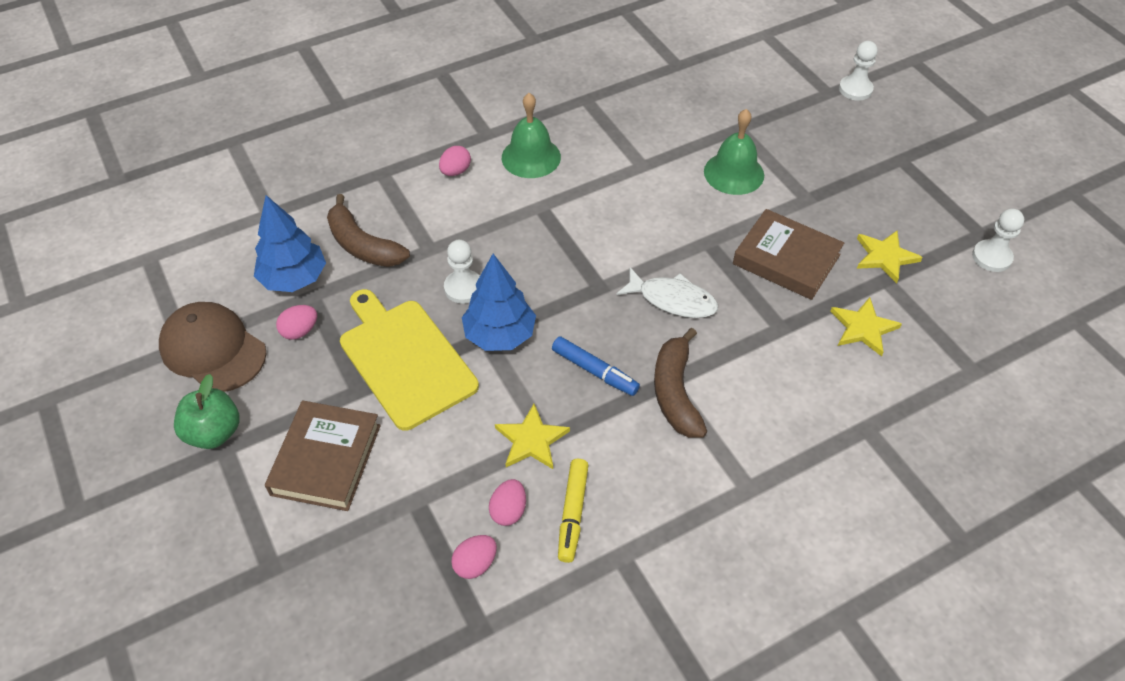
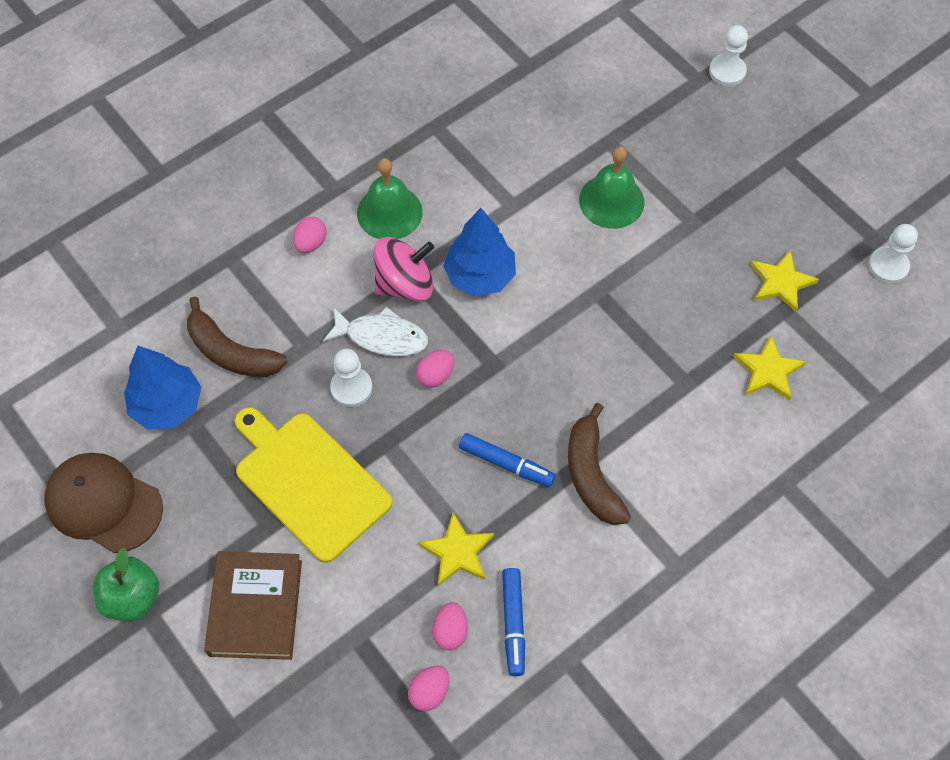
camera: 10 degrees left, 10 degrees up
(300, 331) = (190, 467): pink egg -> pink egg (435, 375)
(499, 335) = (401, 438): blue tree -> blue tree (480, 276)
(532, 213) = (405, 284): none -> pink spinning top
(572, 514) = (513, 624): yellow marker -> blue marker
(672, 300) = (571, 368): white fish -> white fish (382, 337)
(786, 259) = (681, 301): brown book -> none

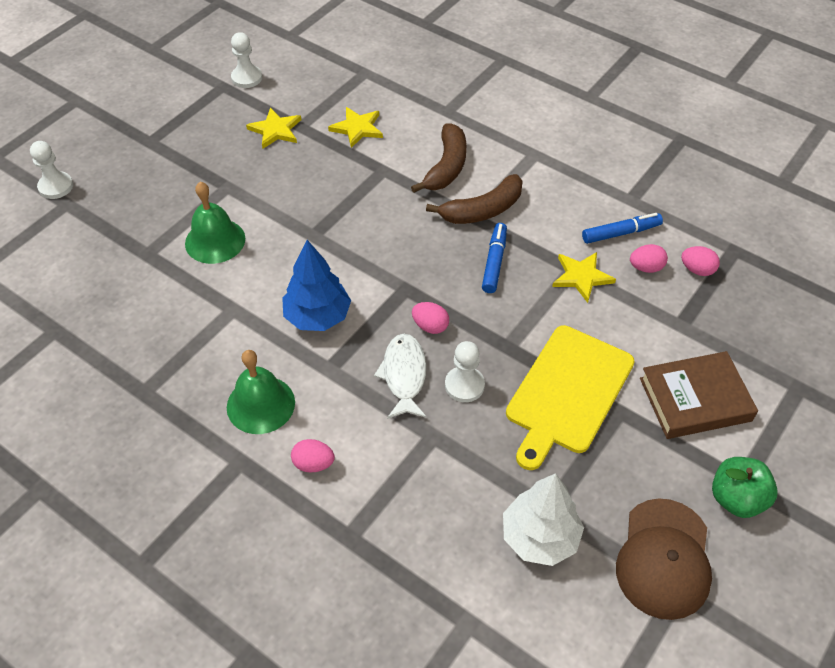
camera: 105 degrees left, 10 degrees down
(167, 405) = (539, 537): blue tree -> white tree
(231, 352) = (461, 497): brown banana -> brown banana (446, 167)
(405, 284) = (342, 371): pink spinning top -> none

